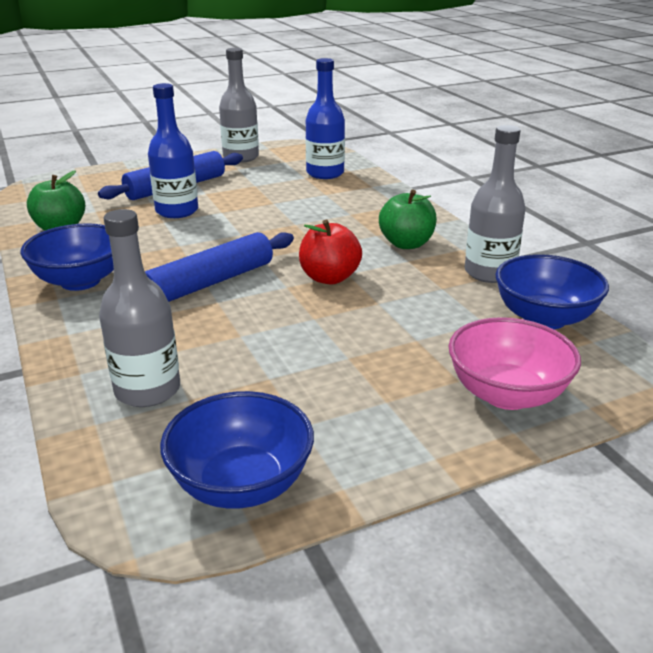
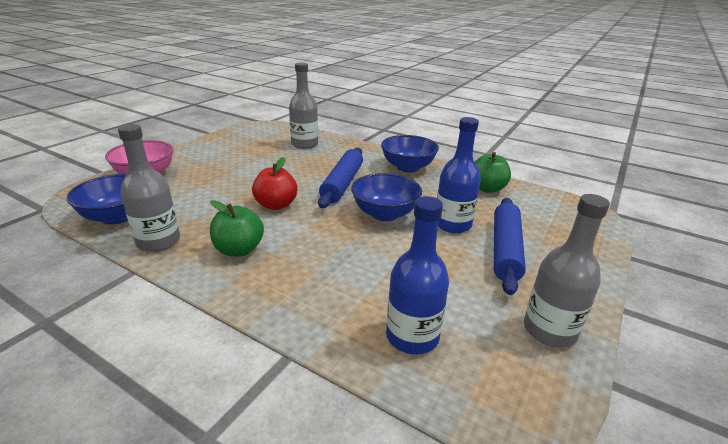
camera: 145 degrees right, 0 degrees up
(241, 484) = (242, 135): blue bowl -> blue bowl (385, 214)

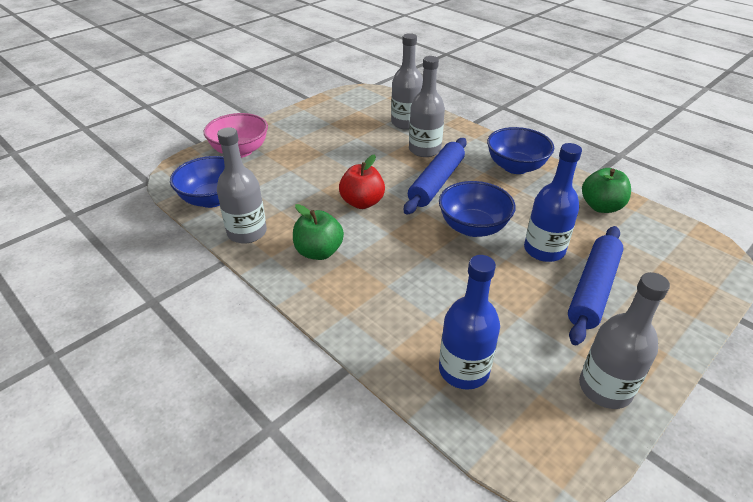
camera: 15 degrees right, 10 degrees up
(326, 161) = (424, 150): none -> grey bottle

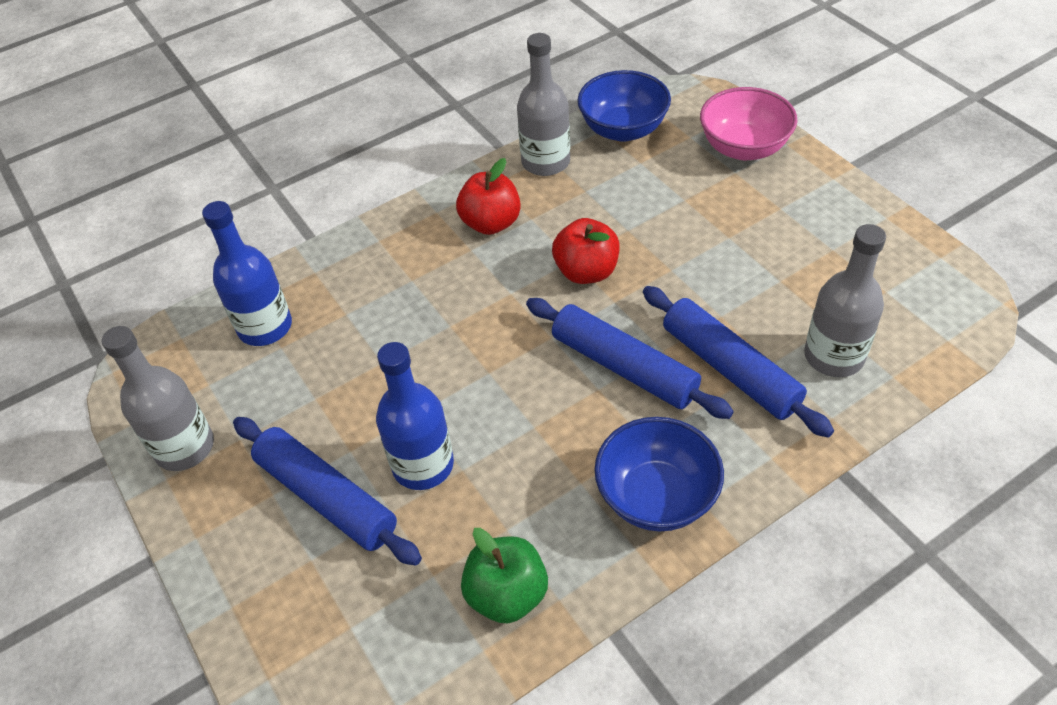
camera: 105 degrees right, 10 degrees up
(319, 252) = (491, 223): green apple -> red apple
(424, 150) = (730, 368): grey bottle -> blue rolling pin
(473, 227) = (498, 390): blue bowl -> none

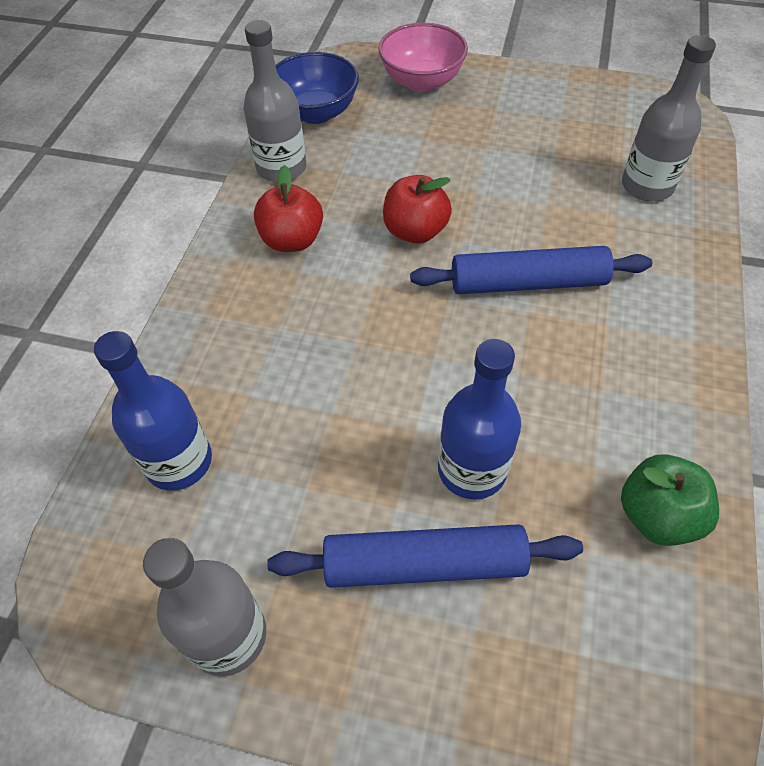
camera: 45 degrees left, 5 degrees up
(656, 496) = (661, 358): blue bowl -> none
(730, 368) = (597, 236): blue rolling pin -> none

